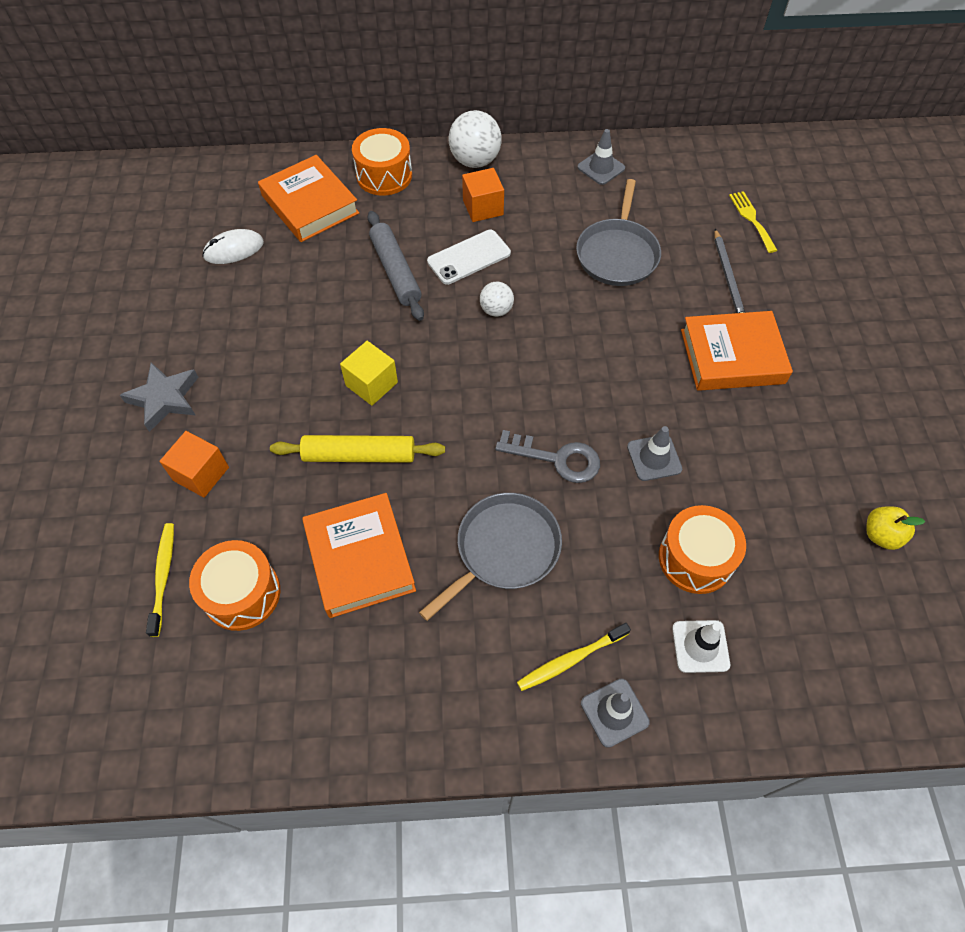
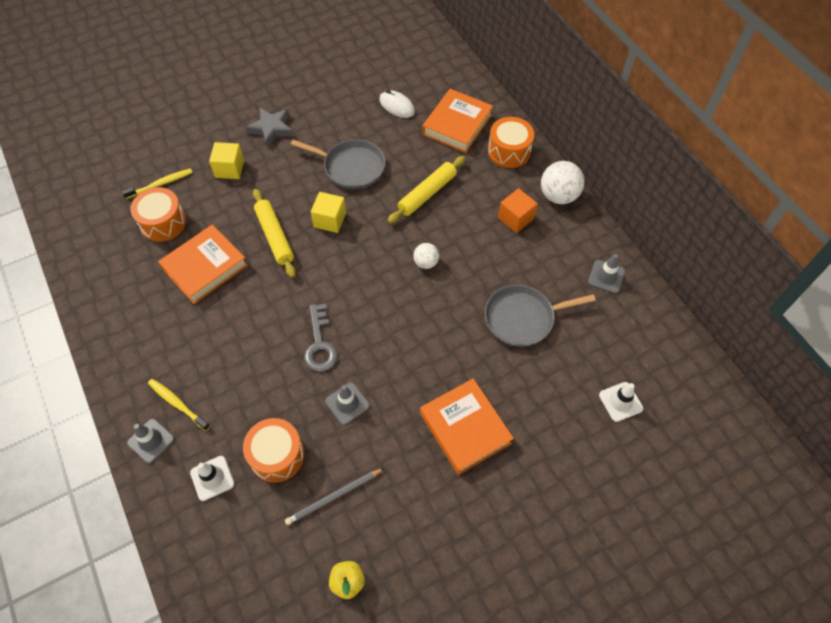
camera: 65 degrees right, 0 degrees up
(201, 474) = (229, 169): orange cube -> yellow cube
(396, 271) = (427, 194): grey rolling pin -> yellow rolling pin
(469, 257) = (464, 228): white phone -> none
(504, 550) = (239, 339): grey pan -> grey pan (351, 167)
(728, 277) = (545, 402): grey pencil -> grey pencil (333, 497)
(751, 219) = (620, 402): yellow fork -> white traffic cone

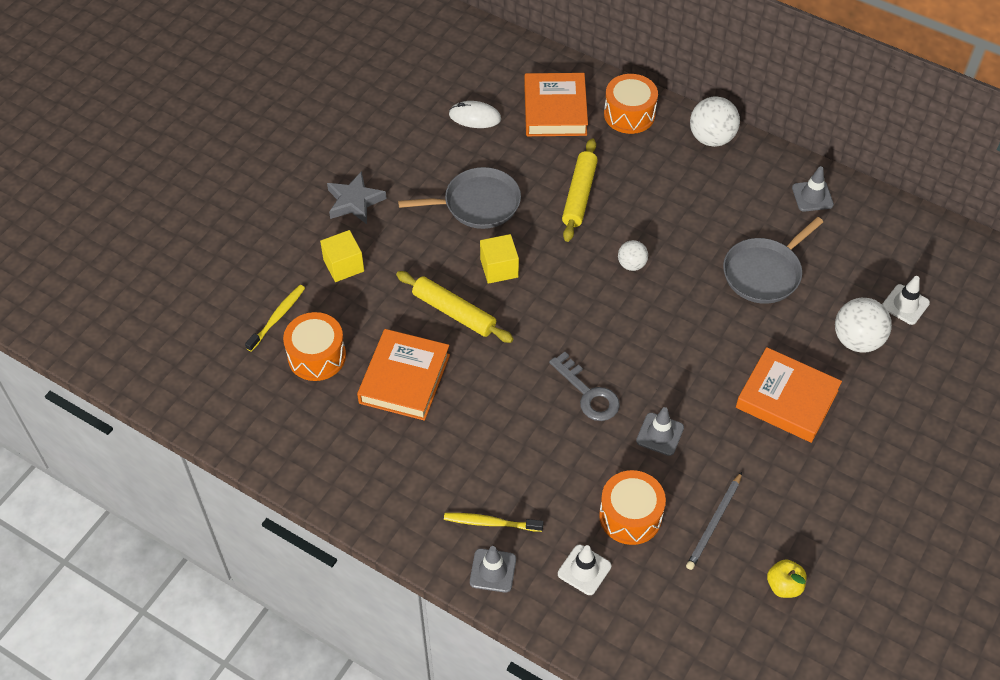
camera: 30 degrees left, 5 degrees down
(515, 218) = (686, 180): orange cube -> none
(558, 410) = (857, 340): none -> white ball

